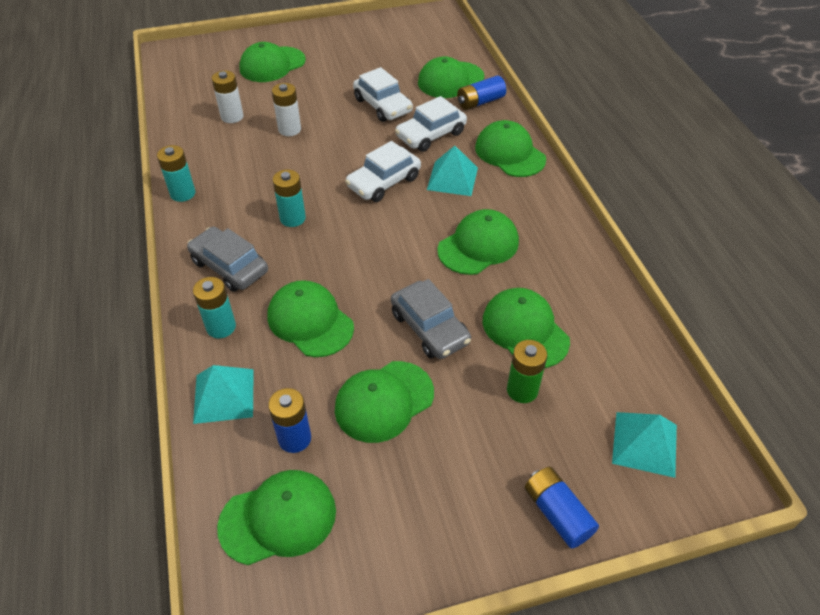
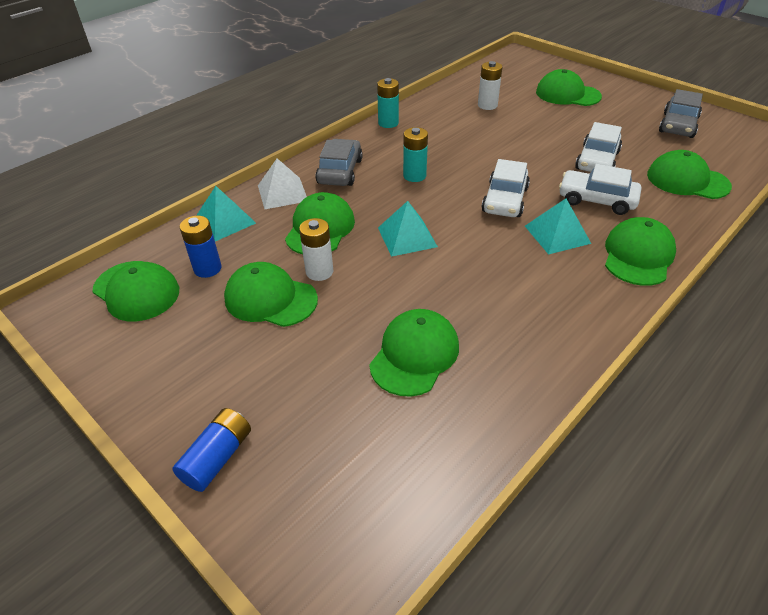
camera: 60 degrees right, 5 degrees down
(221, 327) = (282, 193): turquoise battery -> white pyramid
(289, 129) = (506, 133): white battery -> white battery (319, 272)
(384, 182) = (505, 200): white car -> white car turned 90 degrees counterclockwise
(430, 328) = (366, 293): grey car -> grey car (678, 125)
(478, 246) = (490, 283): green cap -> none
(480, 102) = (684, 209): blue battery -> none
(522, 390) = (341, 380): green battery -> none
(644, 444) = (339, 504): turquoise pyramid -> turquoise pyramid (407, 237)

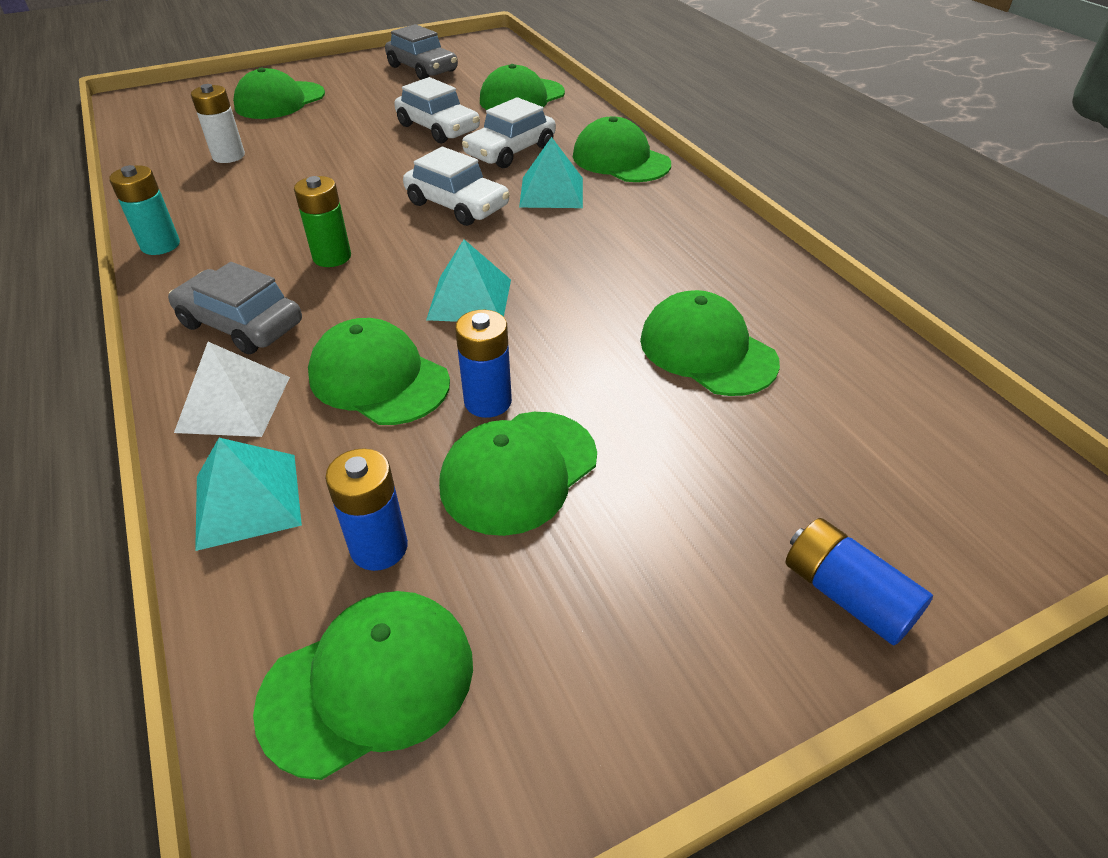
camera: 70 degrees left, 0 degrees up
(319, 272) = (488, 402): white battery -> blue battery
(414, 176) = (332, 257): turquoise battery -> green battery

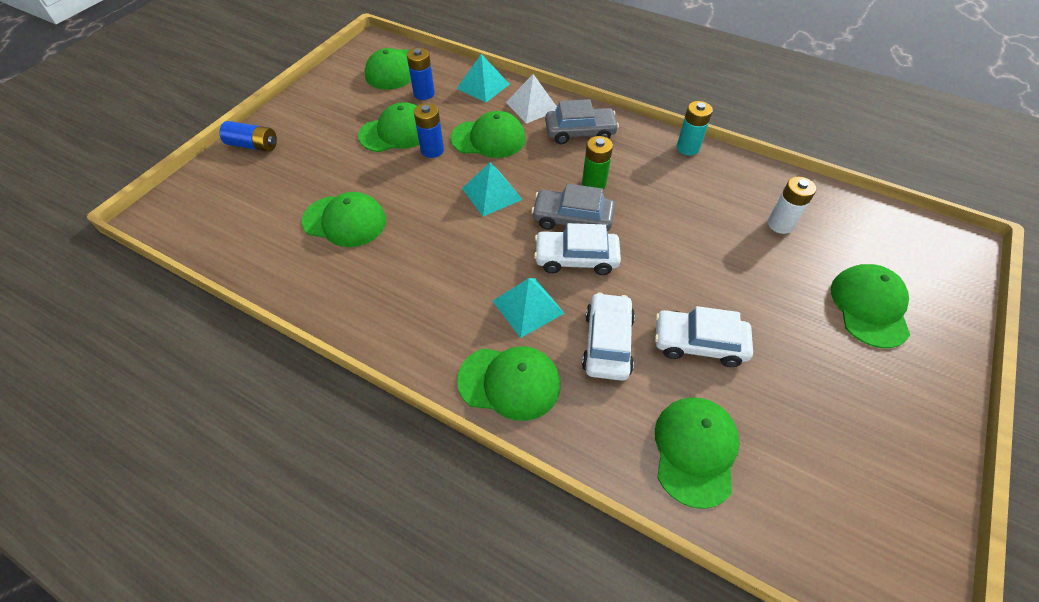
camera: 145 degrees right, 10 degrees up
(422, 69) = (859, 453): grey car -> grey car (572, 219)
(519, 471) = (396, 132): green cap -> green cap turned 60 degrees clockwise

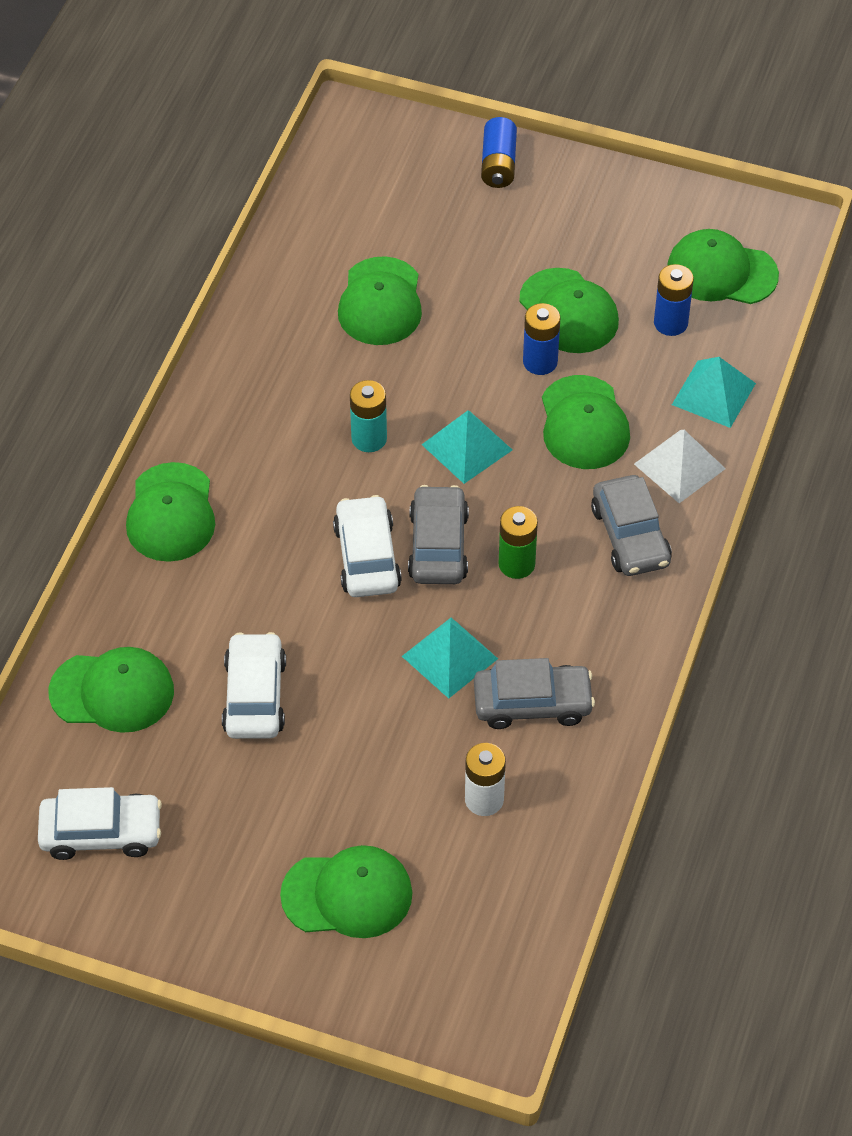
camera: 80 degrees right, 0 degrees up
(528, 307) = (278, 515): turquoise pyramid -> turquoise pyramid (449, 657)
(607, 343) = (239, 601): white car -> white car (101, 832)
(687, 148) = (630, 682): turquoise battery -> turquoise battery (369, 438)
(704, 191) = (532, 703): none -> grey car

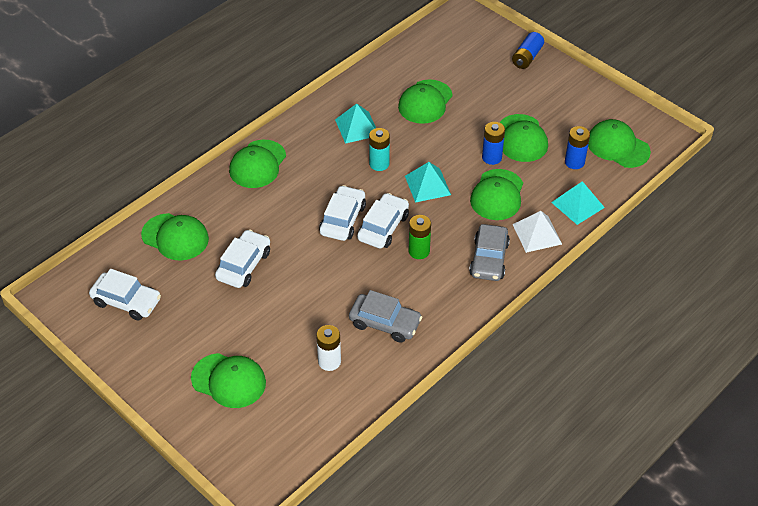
camera: 25 degrees right, 5 degrees down
(438, 545) = (383, 227): grey car -> white car
(449, 657) = (355, 284): turquoise pyramid -> turquoise pyramid (357, 127)

